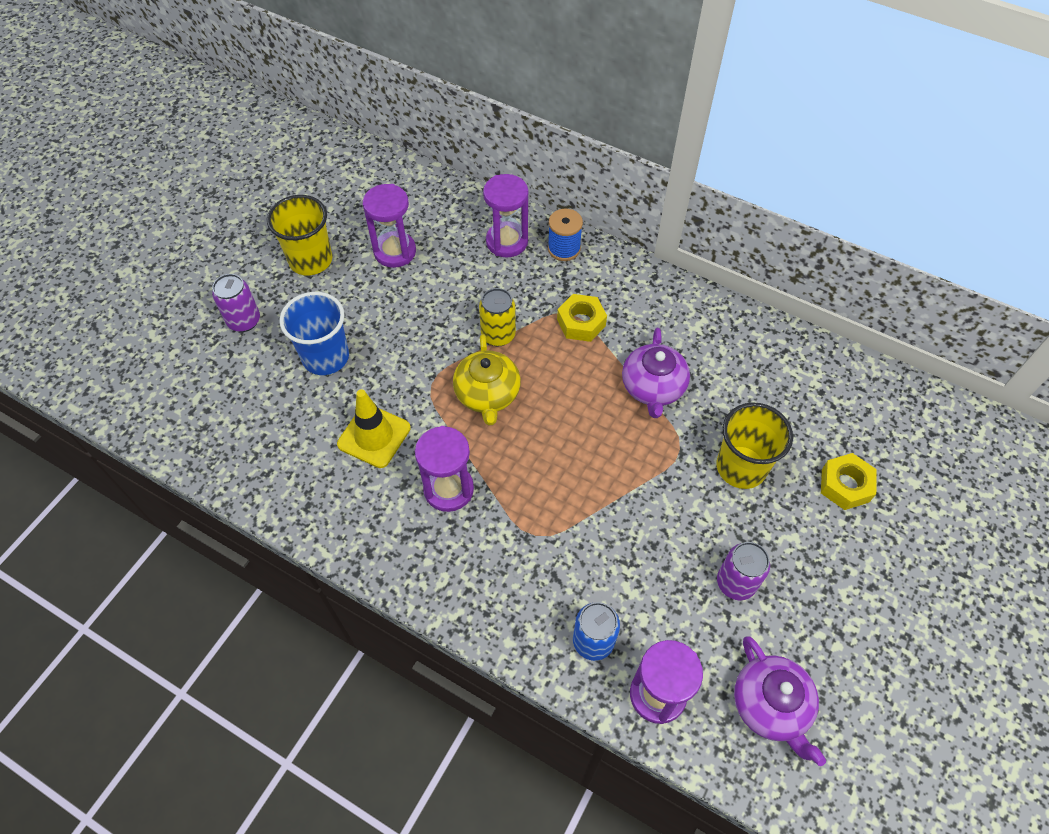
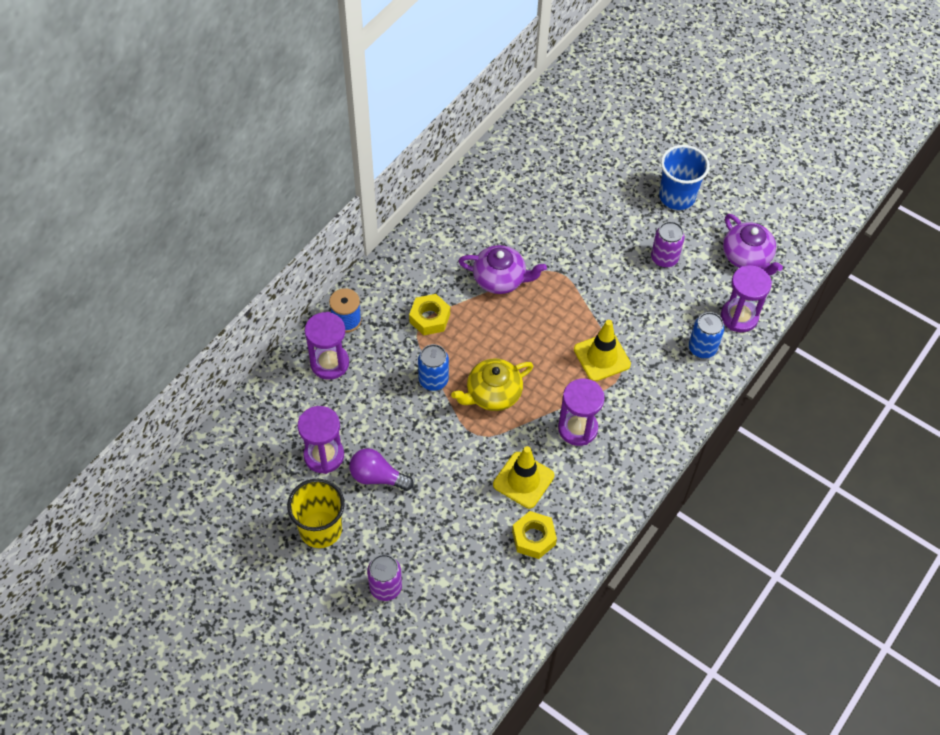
camera: 85 degrees left, 0 degrees up
(325, 357) = (437, 516): blue cup -> blue cup (677, 196)
(372, 299) = (377, 477): none -> purple light bulb
(487, 394) = (492, 394): yellow teapot -> yellow teapot turned 150 degrees clockwise
(498, 335) = (433, 380): yellow can -> blue can
(557, 511) = (602, 357): none -> yellow traffic cone
(741, 467) = (575, 237): yellow cup -> none
(771, 705) = (747, 257): purple teapot -> purple teapot turned 75 degrees clockwise
(845, 485) = (595, 180): yellow nut -> yellow nut (533, 538)

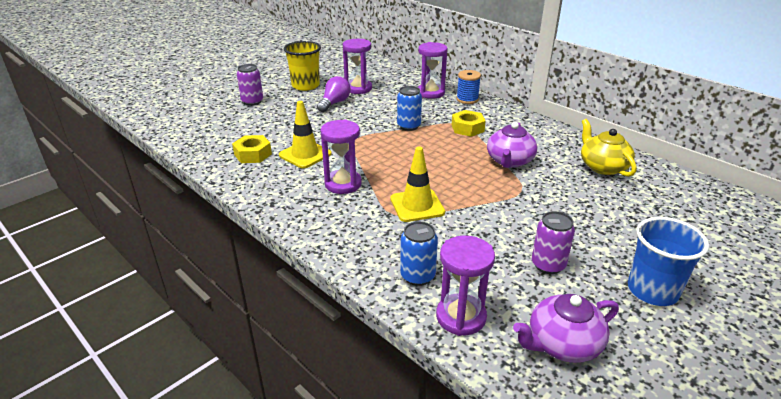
camera: 100 degrees right, 25 degrees down
(492, 394) = (390, 148): yellow teapot -> yellow teapot (602, 166)

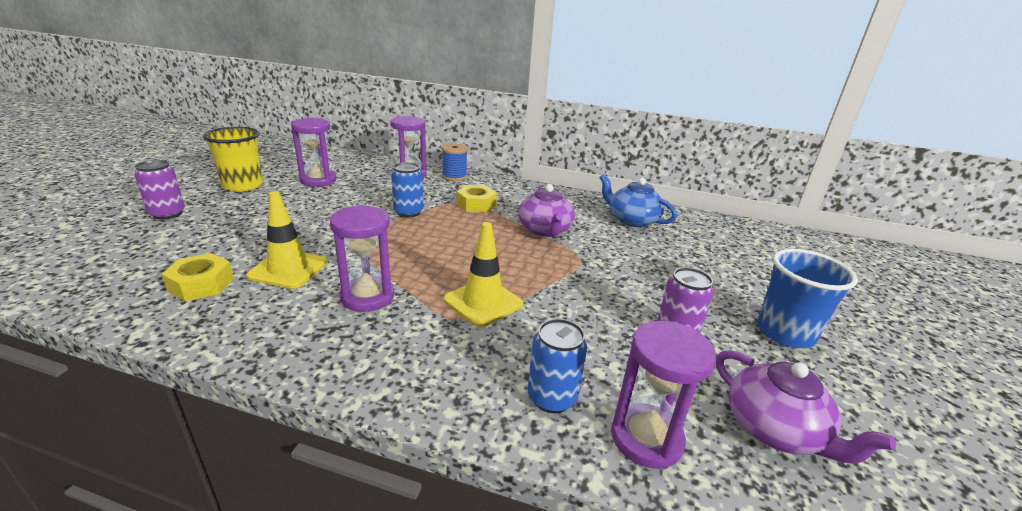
camera: 30 degrees left, 5 degrees down
(334, 103) = (296, 200): purple light bulb -> none
(562, 344) = (775, 430): purple teapot -> purple teapot turned 75 degrees counterclockwise
(602, 166) = (632, 220): yellow teapot -> blue teapot

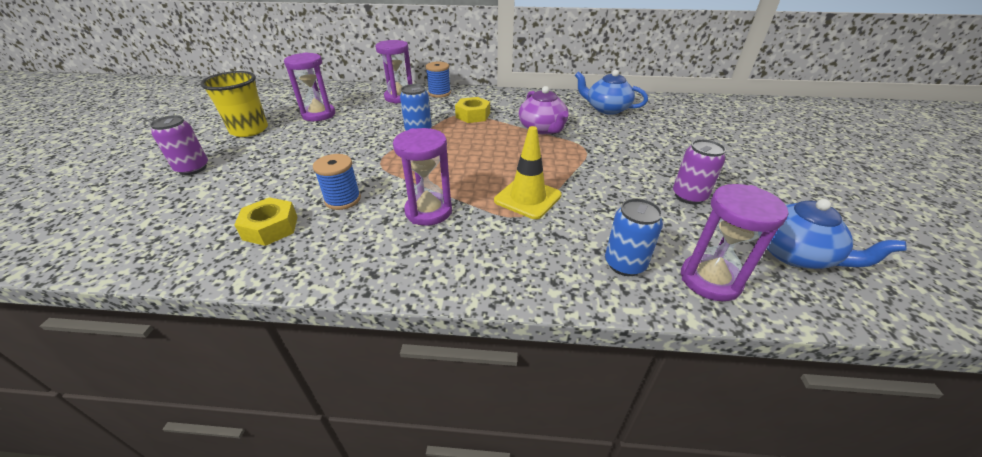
camera: 10 degrees left, 10 degrees up
(288, 269) = (343, 200): yellow traffic cone -> blue spool
(775, 430) = (794, 254): purple teapot -> blue teapot
(785, 333) = (765, 180): blue cup -> none

